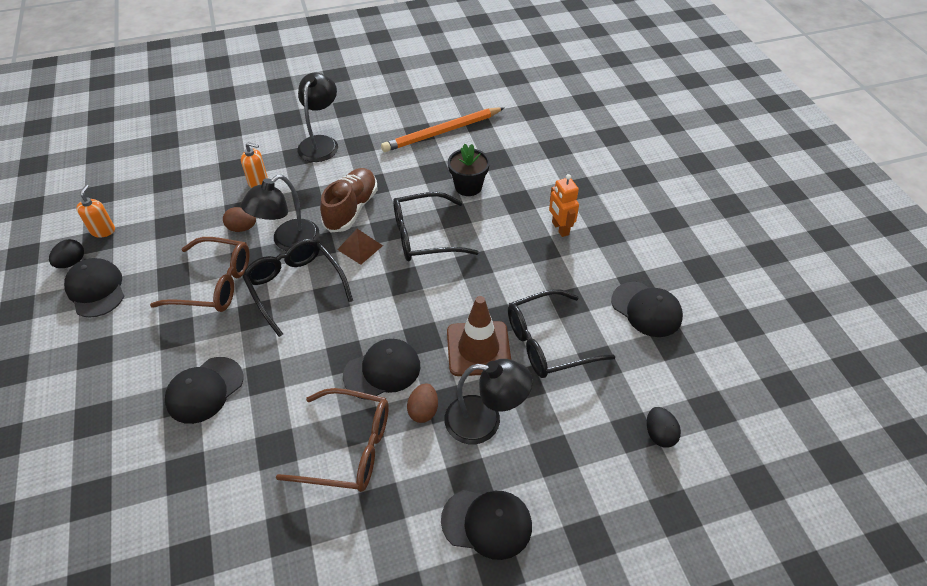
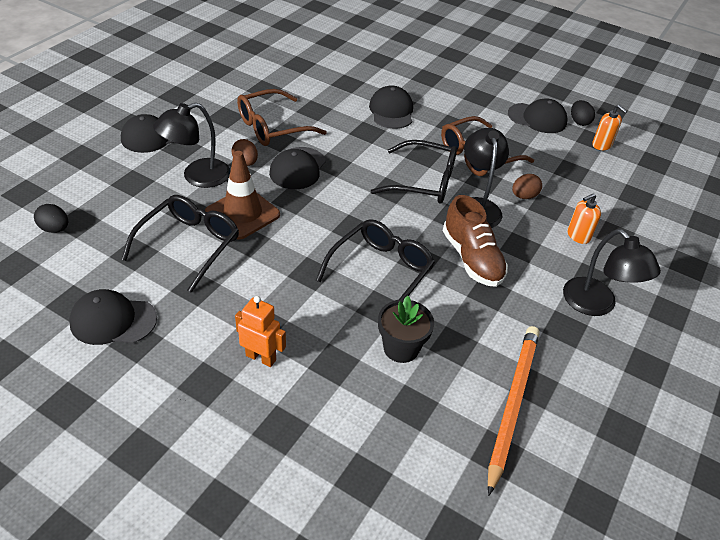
camera: 135 degrees right, 5 degrees down
(360, 247) = (419, 232): brown pyramid -> none

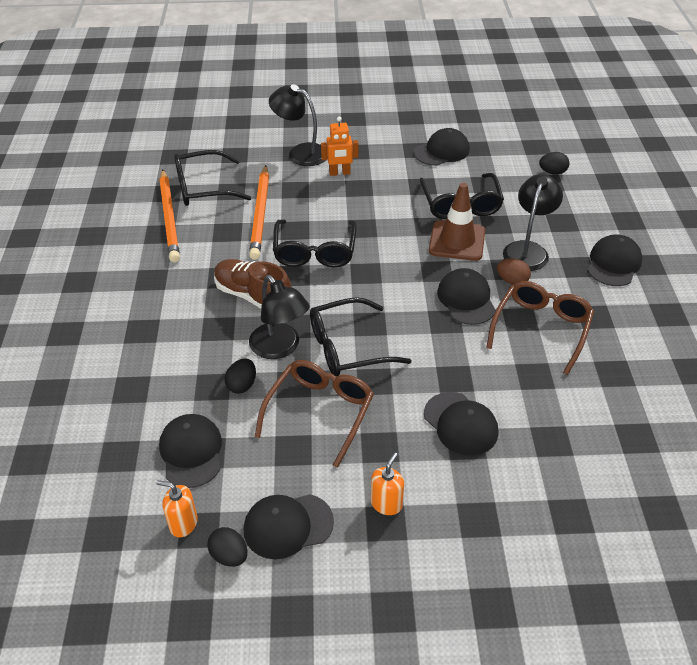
camera: 150 degrees right, 0 degrees up
(401, 348) = (261, 214): black flower pot -> orange pencil
(446, 434) = (202, 188): none -> black glasses
(524, 196) = (242, 385): brown egg -> black egg
(578, 236) = (168, 367): orange soap dispenser -> orange soap dispenser (386, 504)
(582, 175) = (191, 452): none -> black cap
(596, 305) = (131, 308): black lamp -> black lamp (300, 153)

